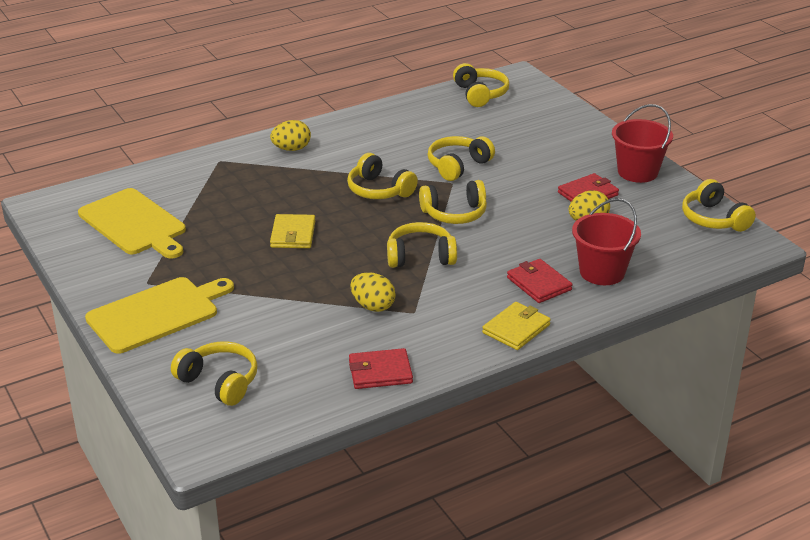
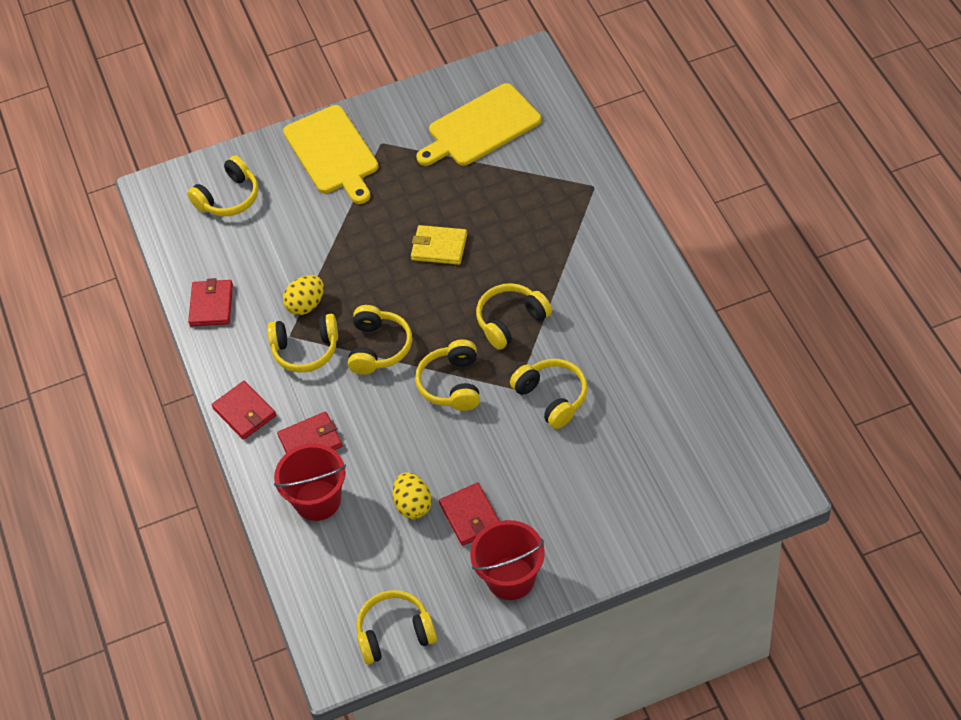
camera: 105 degrees right, 20 degrees up
(291, 149) = (611, 247): yellow egg -> none
(480, 94) = (729, 440): yellow headphones -> yellow headphones (305, 350)
(516, 329) = (244, 412): yellow wallet -> red wallet

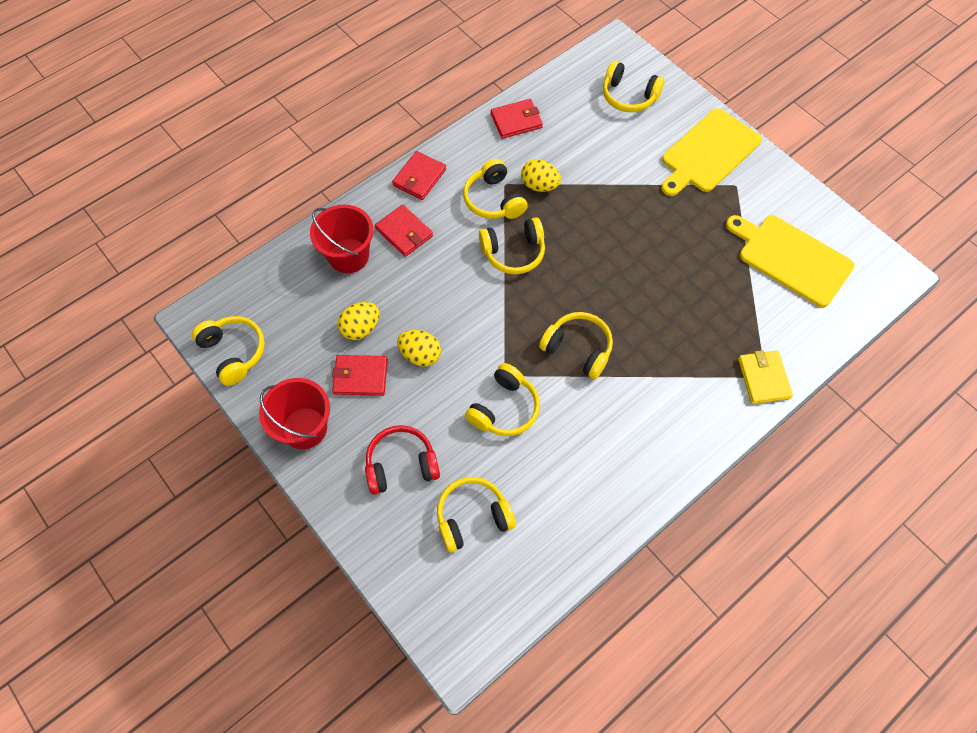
camera: 65 degrees right, 10 degrees up
(439, 247) = (638, 266): yellow wallet -> yellow wallet (763, 378)
(452, 384) = (493, 321): yellow headphones -> yellow headphones (473, 517)
(466, 457) = (420, 355): none -> yellow egg
(470, 516) = (360, 376): red wallet -> red wallet turned 45 degrees clockwise
(581, 498) = (401, 465): none -> red headphones

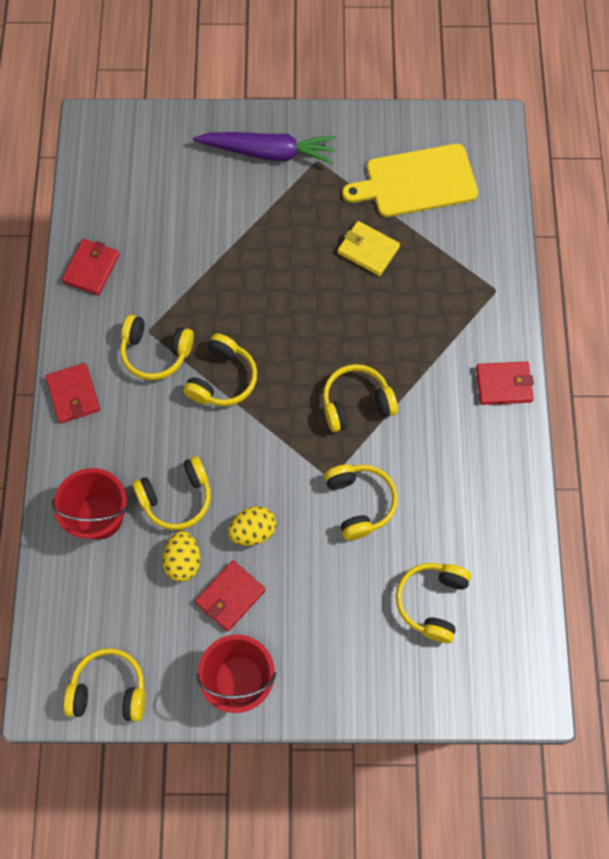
camera: 50 degrees left, 5 degrees up
(401, 465) = (341, 624): red headphones -> none
(404, 232) = (119, 451): red wallet -> red wallet (504, 384)
(539, 185) = (176, 305): yellow egg -> none
(628, 96) = (154, 161): yellow headphones -> yellow headphones (177, 498)
(708, 153) = (268, 152): yellow cutting board -> purple carrot
(763, 378) = (497, 292): yellow wallet -> yellow wallet (368, 250)

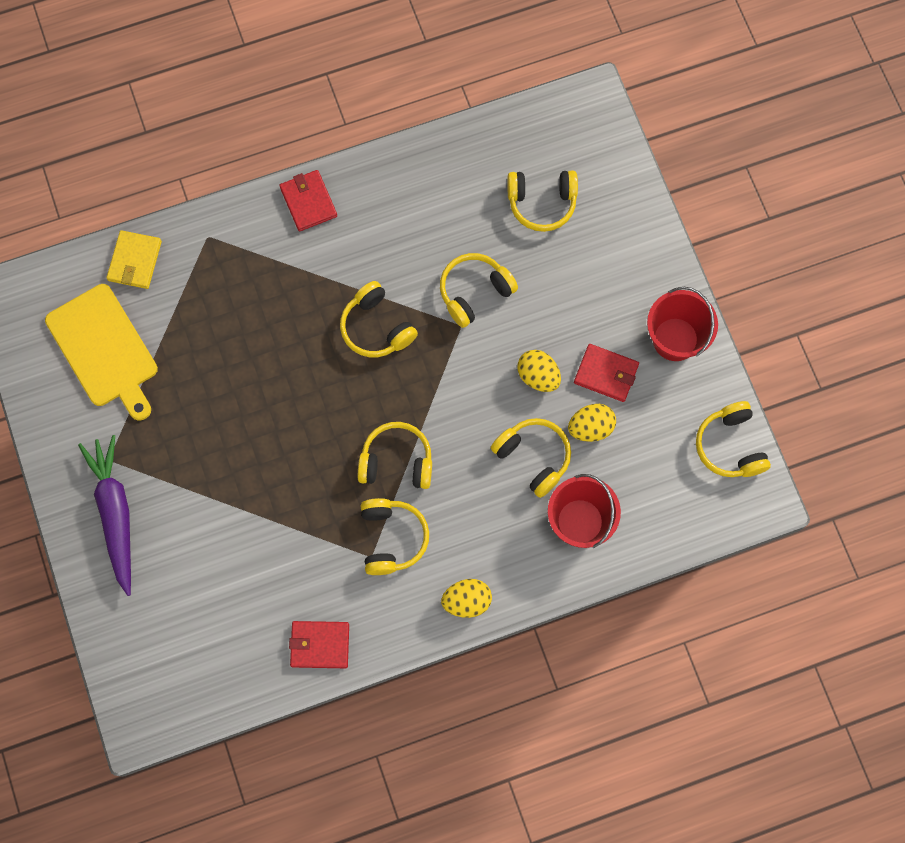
camera: 110 degrees left, 5 degrees up
(73, 394) = (467, 601): red wallet -> yellow egg
(368, 250) = (203, 371): yellow wallet -> yellow wallet (135, 261)

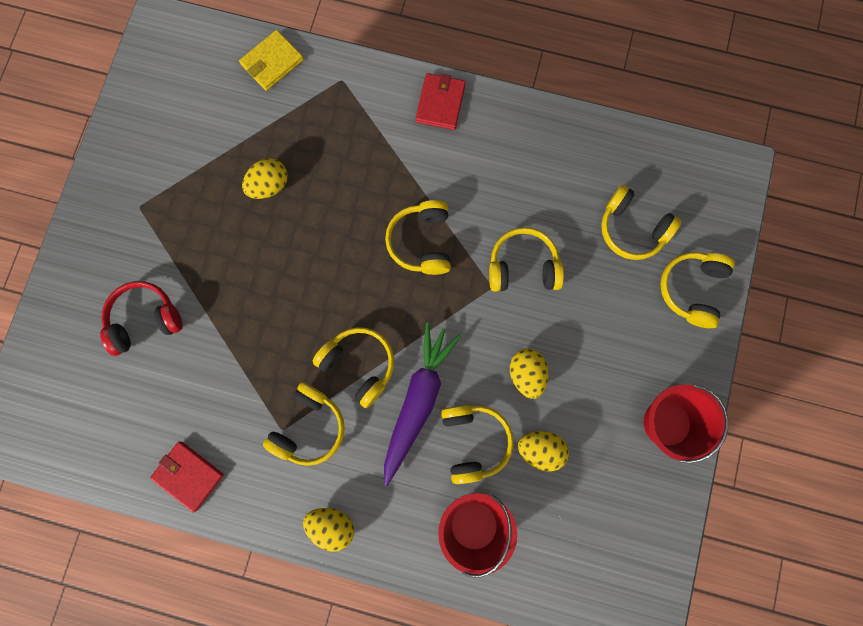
camera: 35 degrees right, 5 degrees up
(104, 349) = (199, 117): yellow cutting board -> none
(115, 514) = (111, 253): purple carrot -> purple carrot (418, 401)
(187, 548) = (145, 320): none -> red headphones
(211, 367) = (269, 185): none -> yellow egg
(606, 374) = (586, 412): red wallet -> none
(730, 446) = (651, 551): yellow headphones -> yellow headphones (692, 289)

